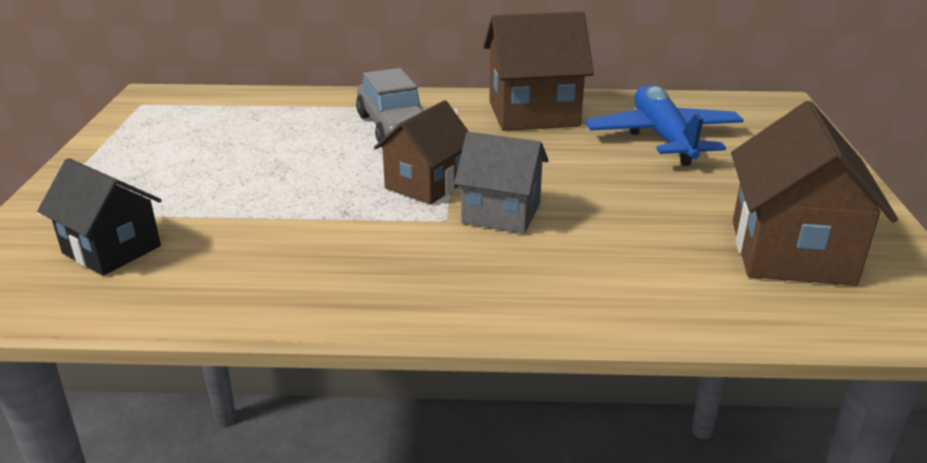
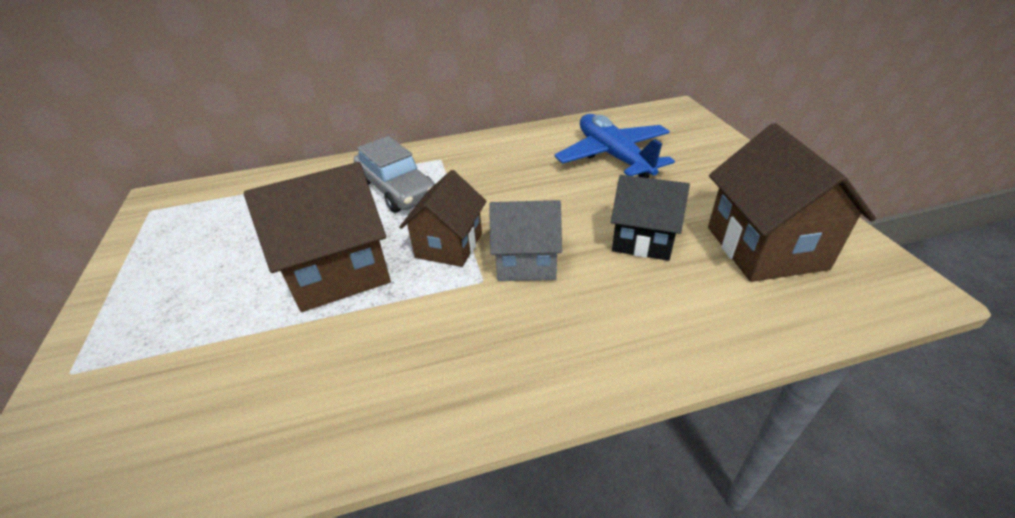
camera: 15 degrees left, 10 degrees up
(111, 249) = (167, 402): black house -> black house (643, 240)
(533, 114) = (504, 153): brown house -> brown house (339, 271)

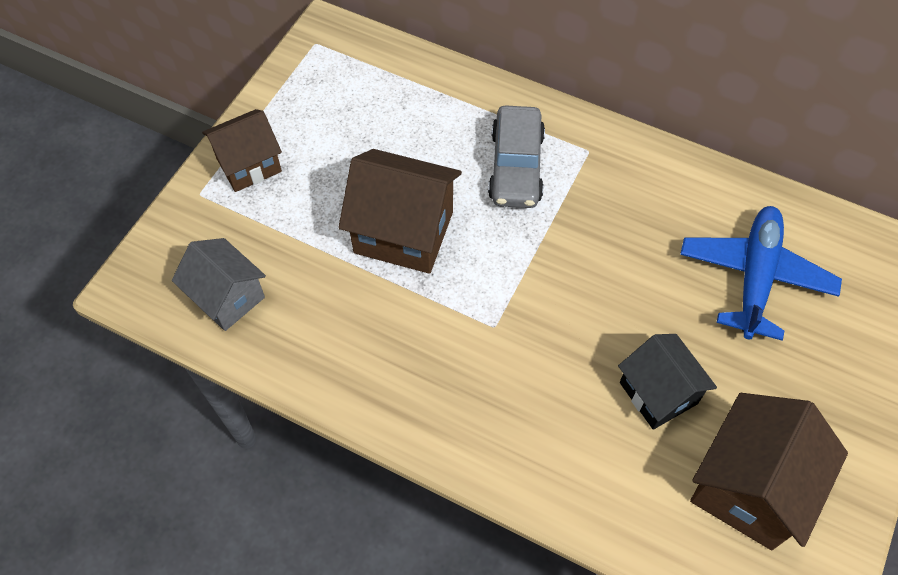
camera: 40 degrees right, 20 degrees up
(449, 245) = (501, 270): brown house -> brown house (249, 165)
(526, 262) = (542, 336): grey house -> grey house (227, 297)

